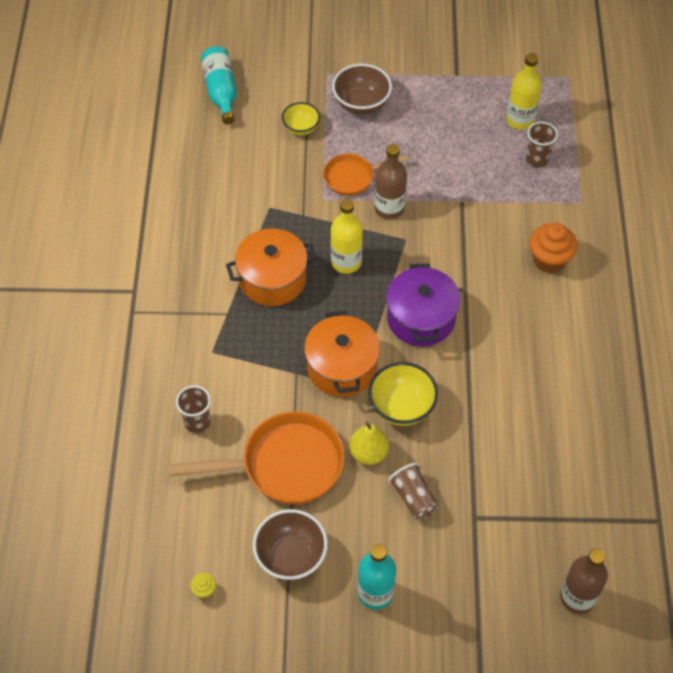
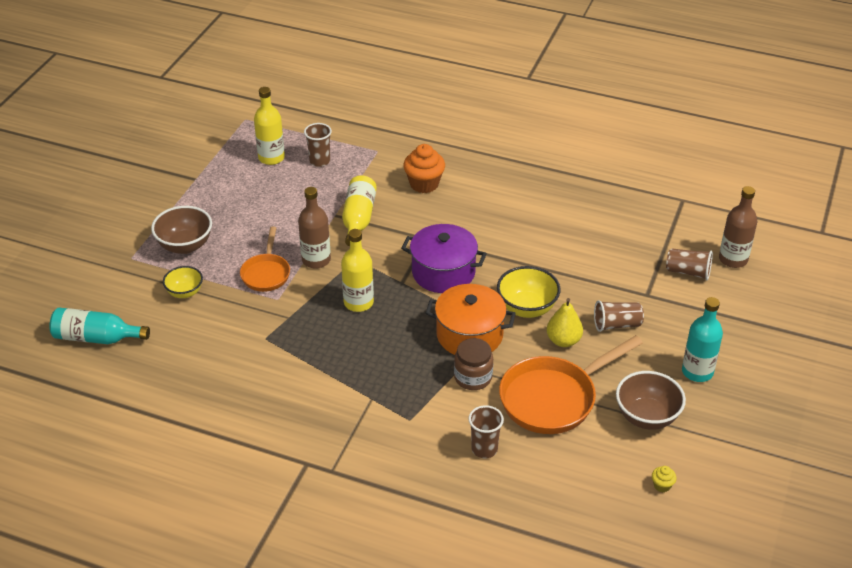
camera: 70 degrees left, 15 degrees down
(272, 279) = (350, 356): orange pot -> none
(284, 464) = (554, 398): orange pan -> orange pan turned 135 degrees counterclockwise
(285, 387) = (473, 377): none -> brown jar
(465, 222) = (358, 219): none -> yellow bottle
(532, 552) = (688, 272): none -> brown cup

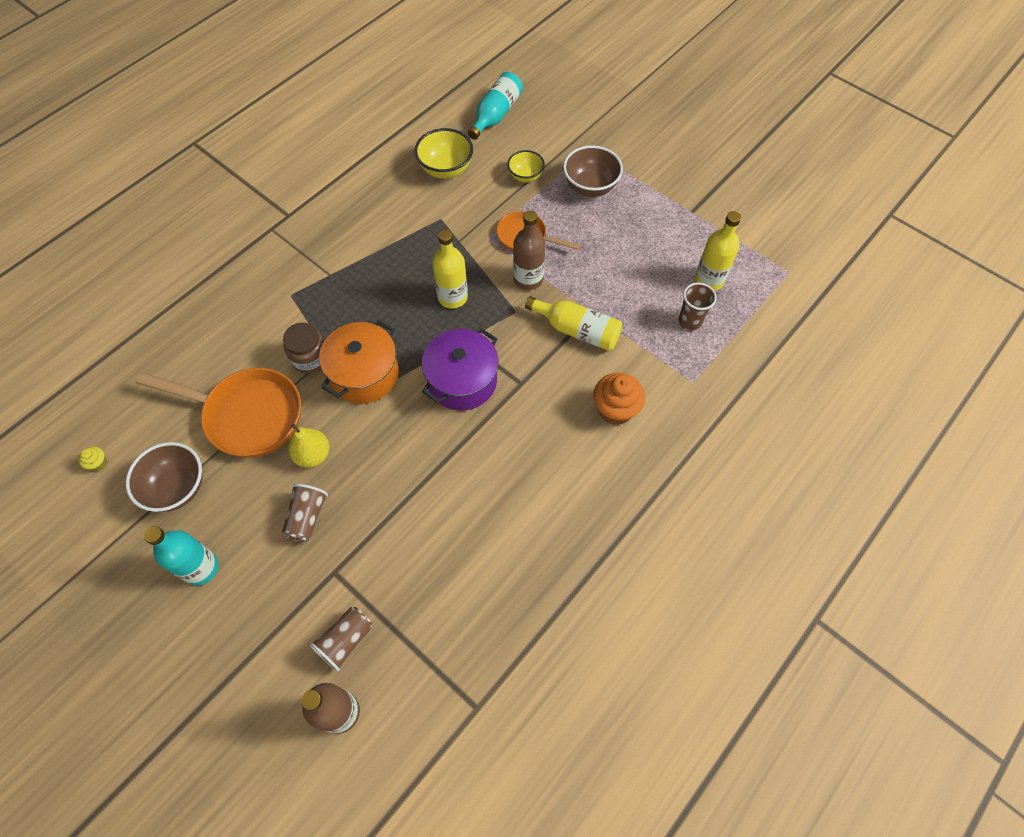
camera: 110 degrees right, 20 degrees up
(484, 449) = (226, 338): brown cup -> none
(527, 308) = (374, 439): yellow bowl -> yellow bowl (446, 169)
(554, 398) = (247, 415): orange pan -> orange pan turned 120 degrees clockwise

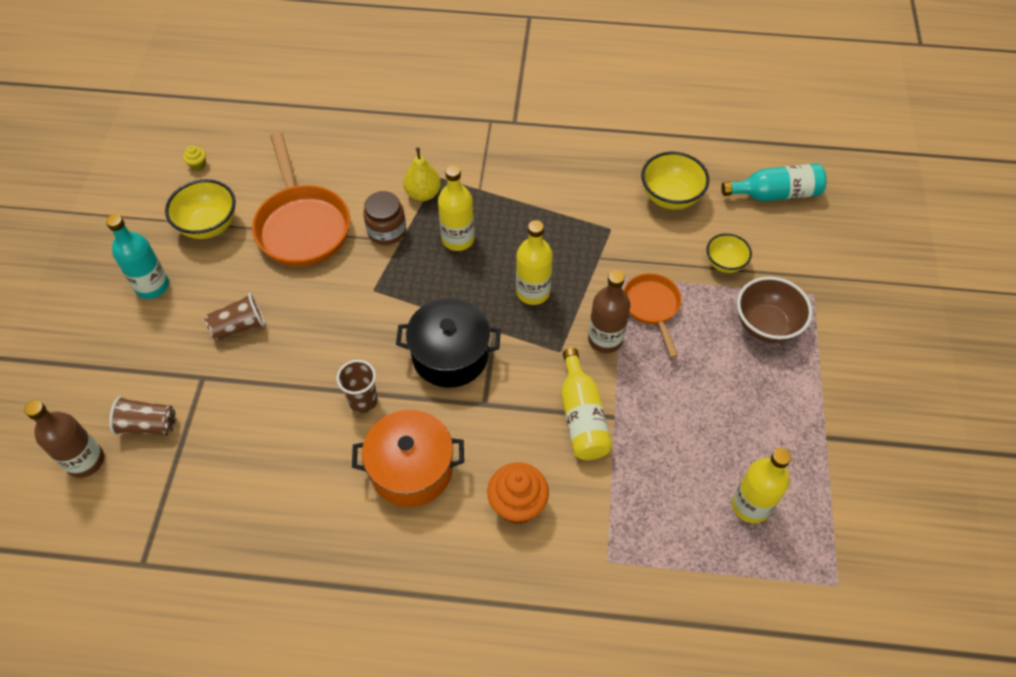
camera: 55 degrees right, 5 degrees down
(177, 488) = (209, 225): brown bowl -> yellow bowl
(313, 455) = (298, 293): yellow pear -> yellow pear (423, 194)
(363, 315) = (458, 239): none -> yellow bottle
(364, 374) = (400, 278): orange pot -> orange pot (411, 469)
(462, 381) = (450, 355): purple pot -> black pot
(690, 321) = (680, 516): brown cup -> brown cup (363, 401)

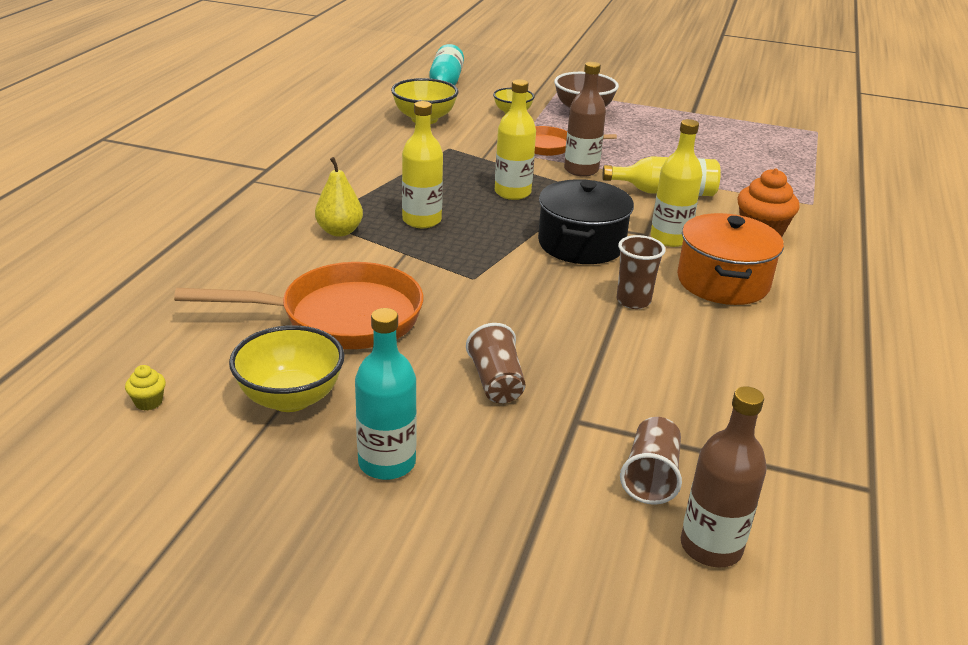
camera: 80 degrees left, 25 degrees down
(386, 231) = (384, 260): brown jar -> none
(750, 505) = (754, 145): yellow bottle -> yellow bottle (670, 238)

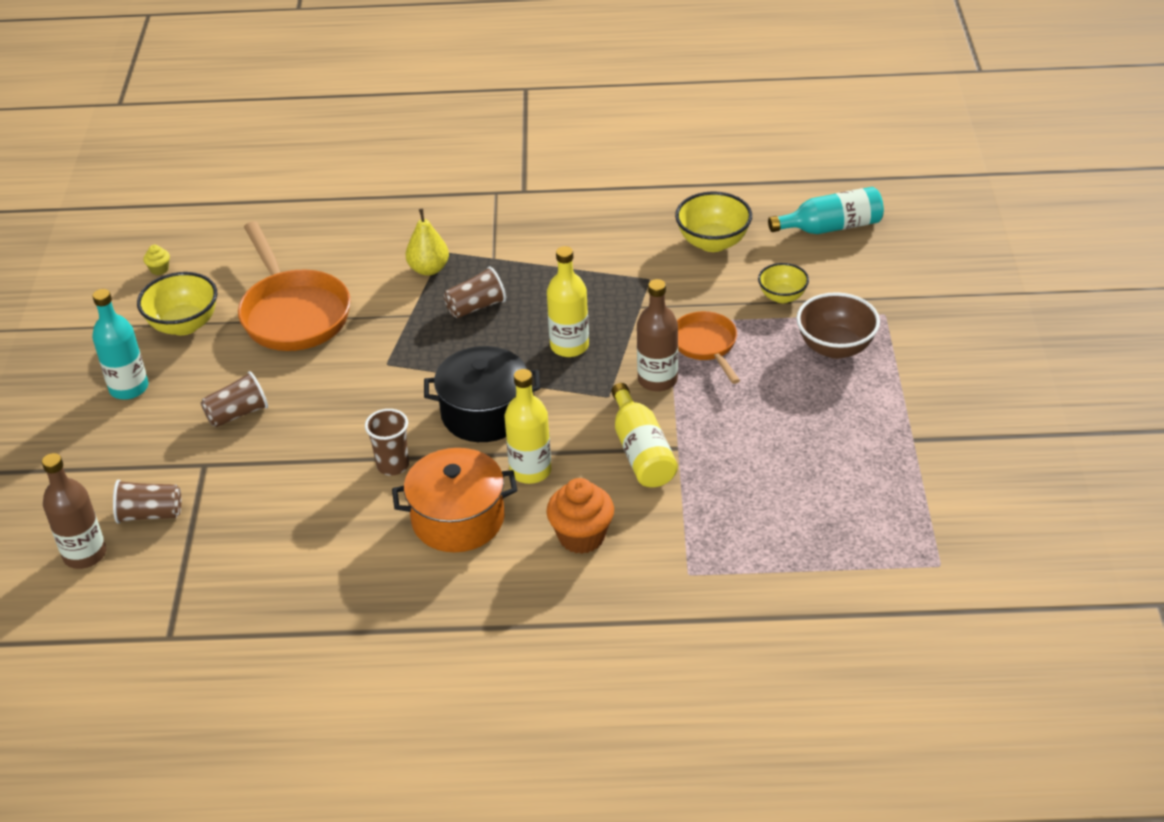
camera: 75 degrees right, 10 degrees up
(422, 220) = (476, 307): yellow bottle -> brown cup

